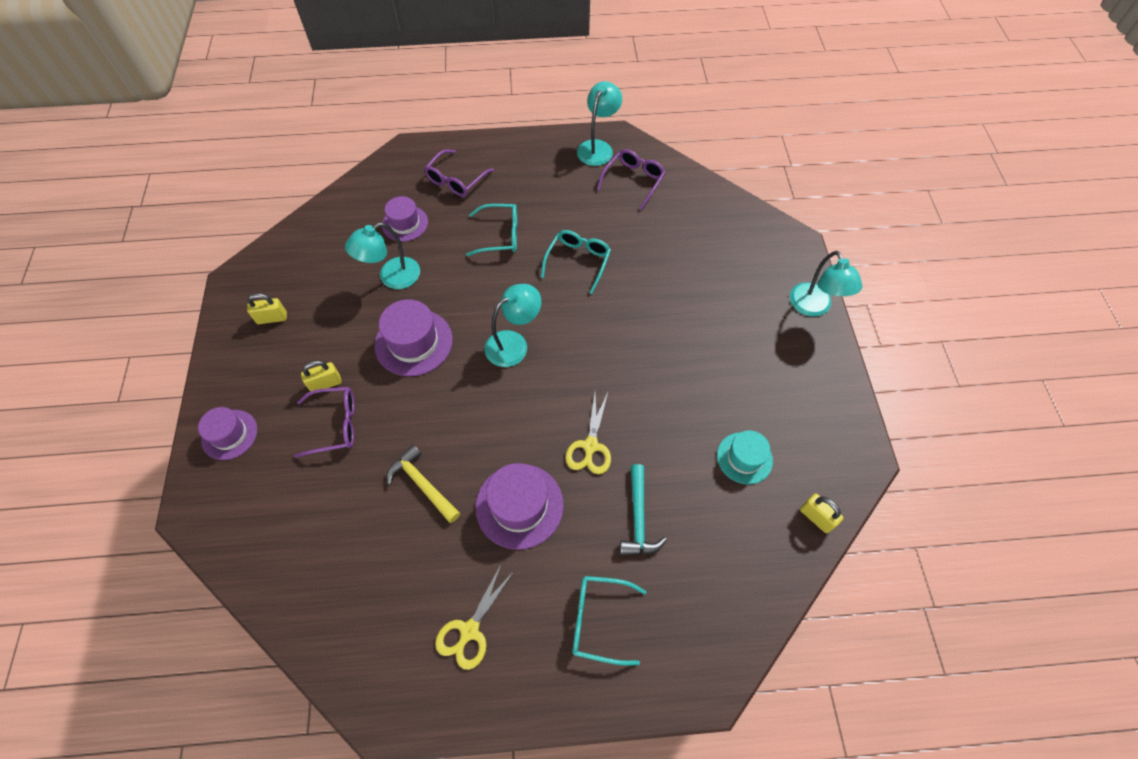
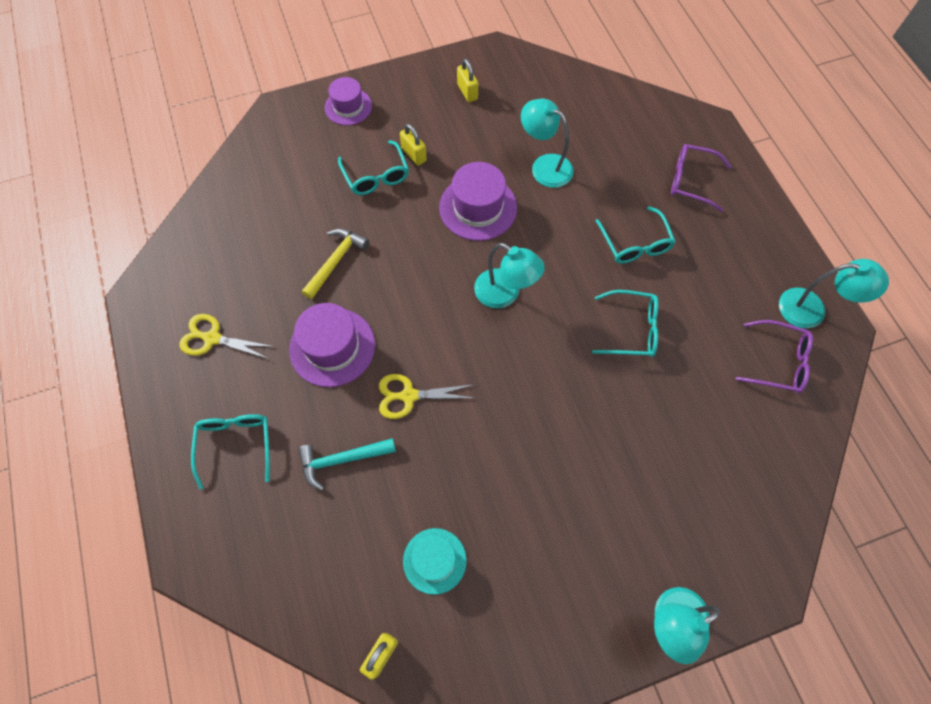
camera: 75 degrees right, 5 degrees up
(335, 425) = (376, 176): purple glasses -> turquoise glasses
(405, 223) = (614, 155): purple hat -> none

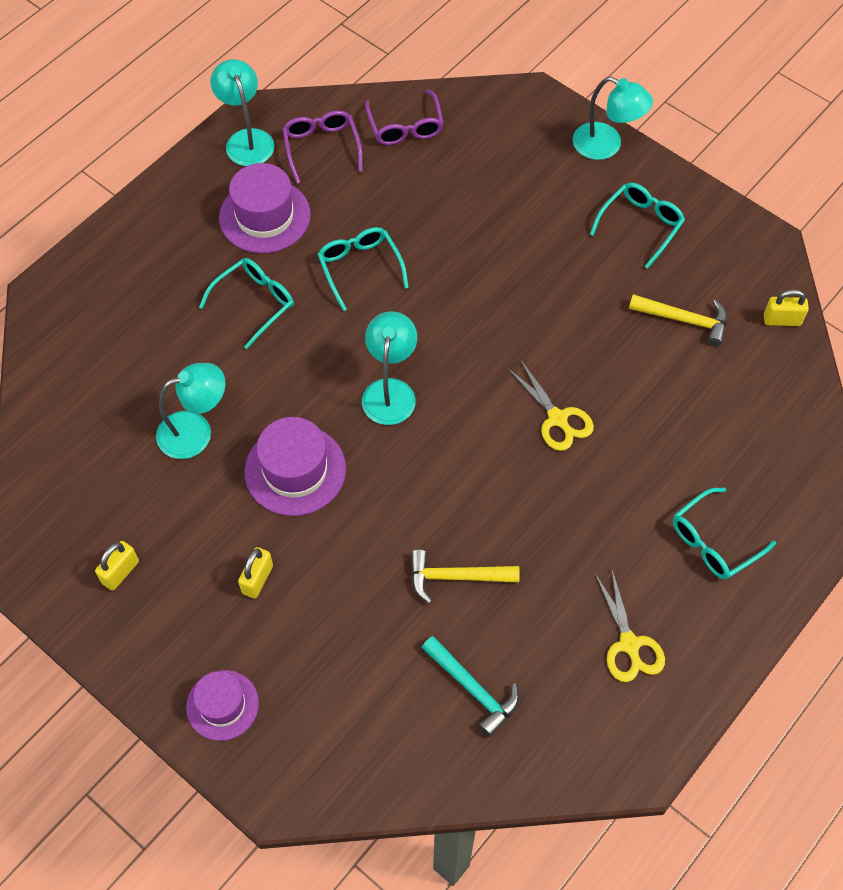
camera: 120 degrees left, 5 degrees down
(332, 347) = (556, 517): purple hat -> purple hat (265, 216)
(341, 460) = (658, 440): turquoise hammer -> turquoise hammer (473, 689)
(376, 176) = (313, 604): turquoise glasses -> turquoise glasses (640, 225)
(434, 560) = (685, 320): turquoise hat -> yellow hammer
(544, 166) = (196, 431): turquoise lamp -> turquoise lamp turned 120 degrees counterclockwise
(691, 181) = (139, 284): purple glasses -> purple glasses (405, 126)

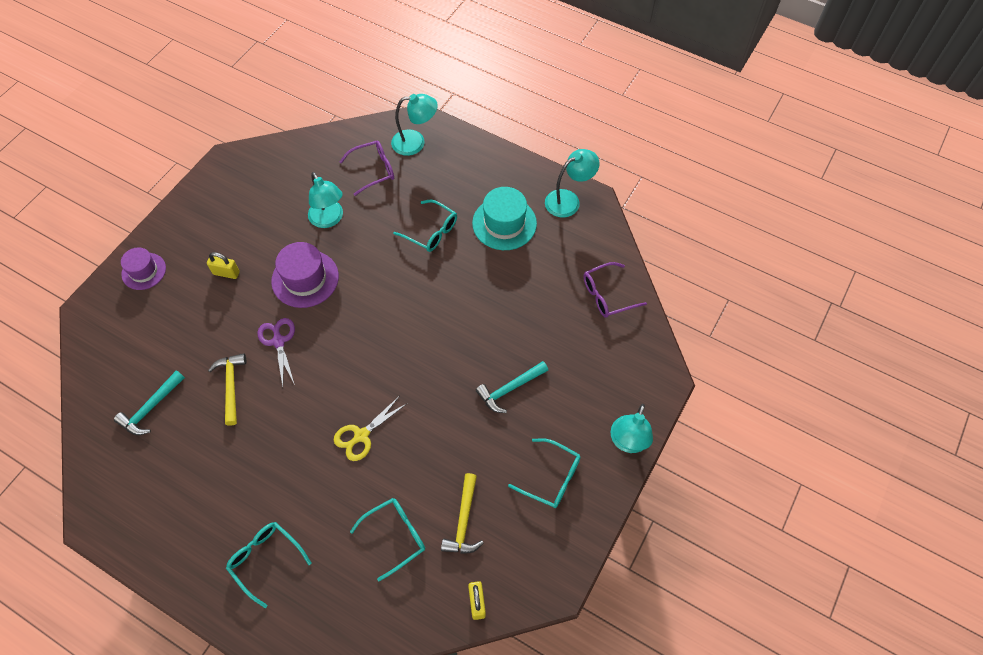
camera: 80 degrees right, 0 degrees up
(120, 572) = (229, 203): yellow padlock -> none
(265, 216) = (504, 223): purple hat -> turquoise hat
(321, 148) = (573, 246): purple glasses -> purple glasses (373, 170)
(360, 268) = (471, 288): turquoise glasses -> turquoise glasses (395, 536)
(390, 391) = (372, 323): turquoise lamp -> turquoise lamp (415, 142)
(395, 511) = (278, 341): none -> purple scissors
(518, 248) = (509, 389): none -> turquoise hammer
(629, 644) = (182, 505): yellow scissors -> none

